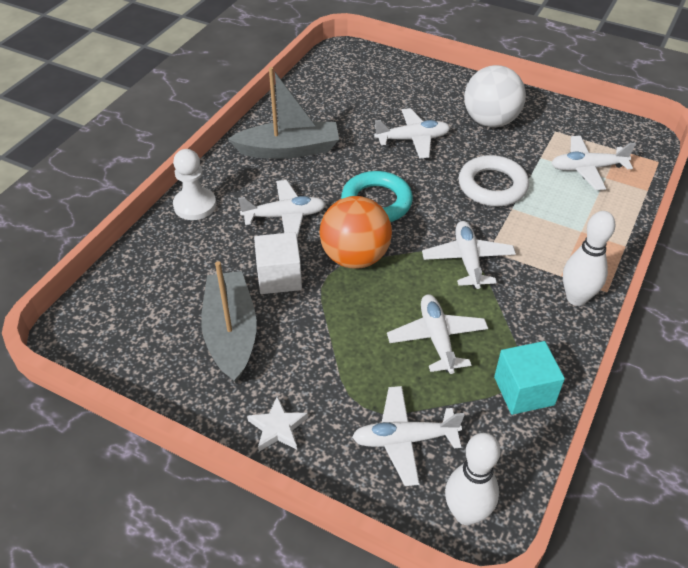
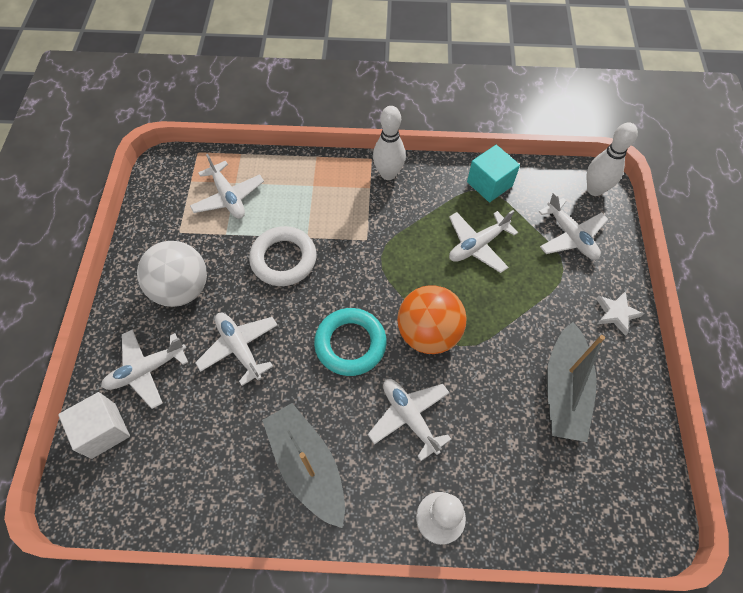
camera: 115 degrees left, 15 degrees up
(231, 334) = (564, 389): grey boat -> grey boat turned 45 degrees counterclockwise
(279, 277) = (485, 383): white cube -> white cube (103, 430)
(467, 260) = (387, 250): white plane -> white plane (146, 370)

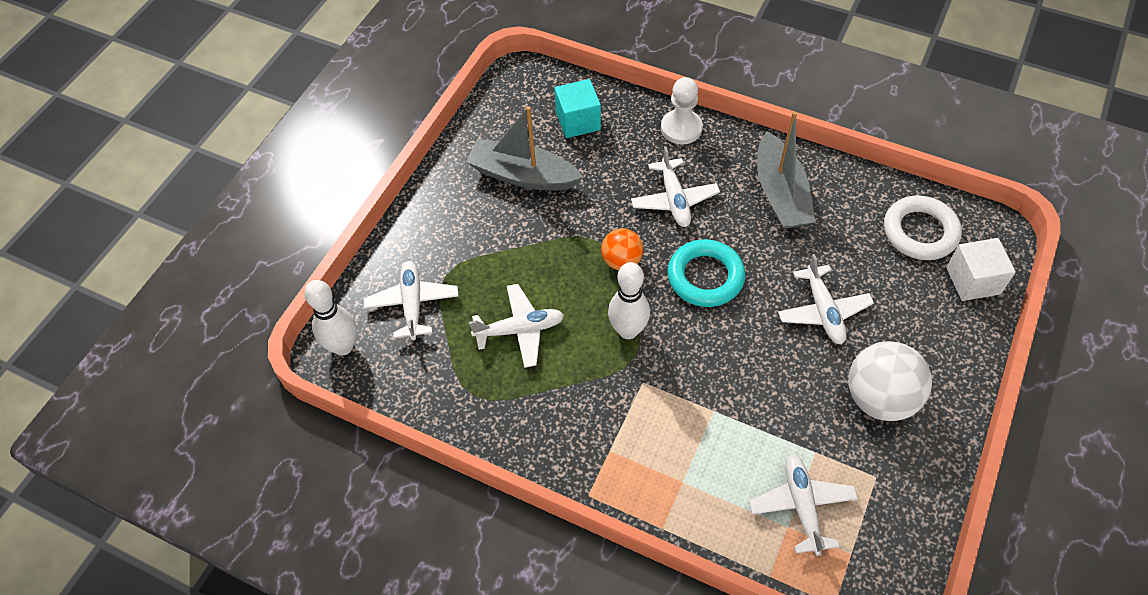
camera: 155 degrees left, 5 degrees down
(146, 370) = (927, 322): white plane -> none
(283, 259) = (750, 392): white ring -> white ring (920, 232)
(388, 174) = (577, 461): white bowling pin -> white bowling pin (628, 330)
(428, 333) = (621, 261): orange ball -> orange ball, size x0.59
(489, 184) = (459, 399): turquoise cube -> turquoise cube (578, 121)
(564, 389) = (523, 175): grey boat -> grey boat turned 105 degrees counterclockwise
(616, 313) = (428, 217): white star -> none

